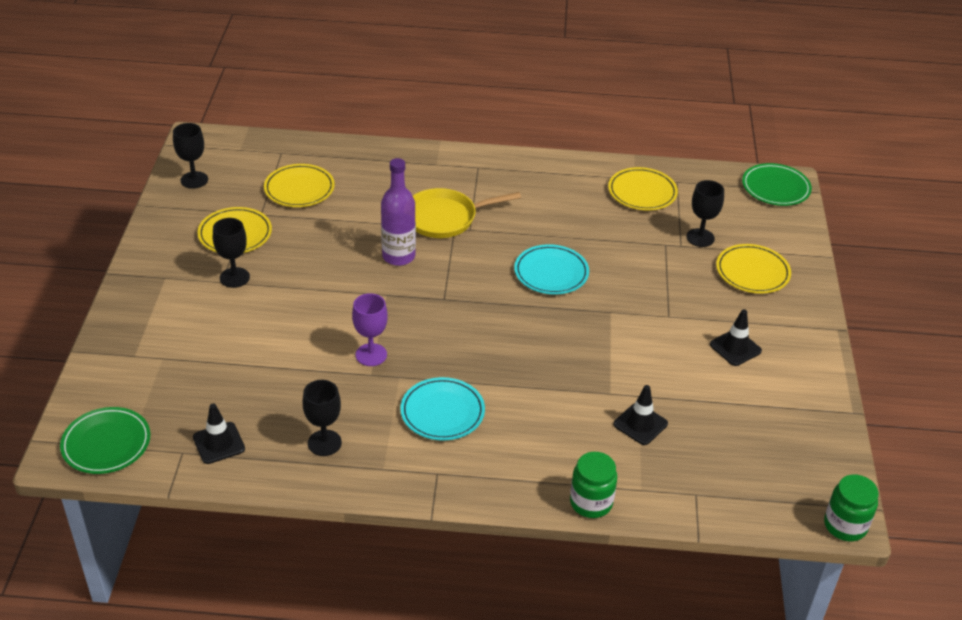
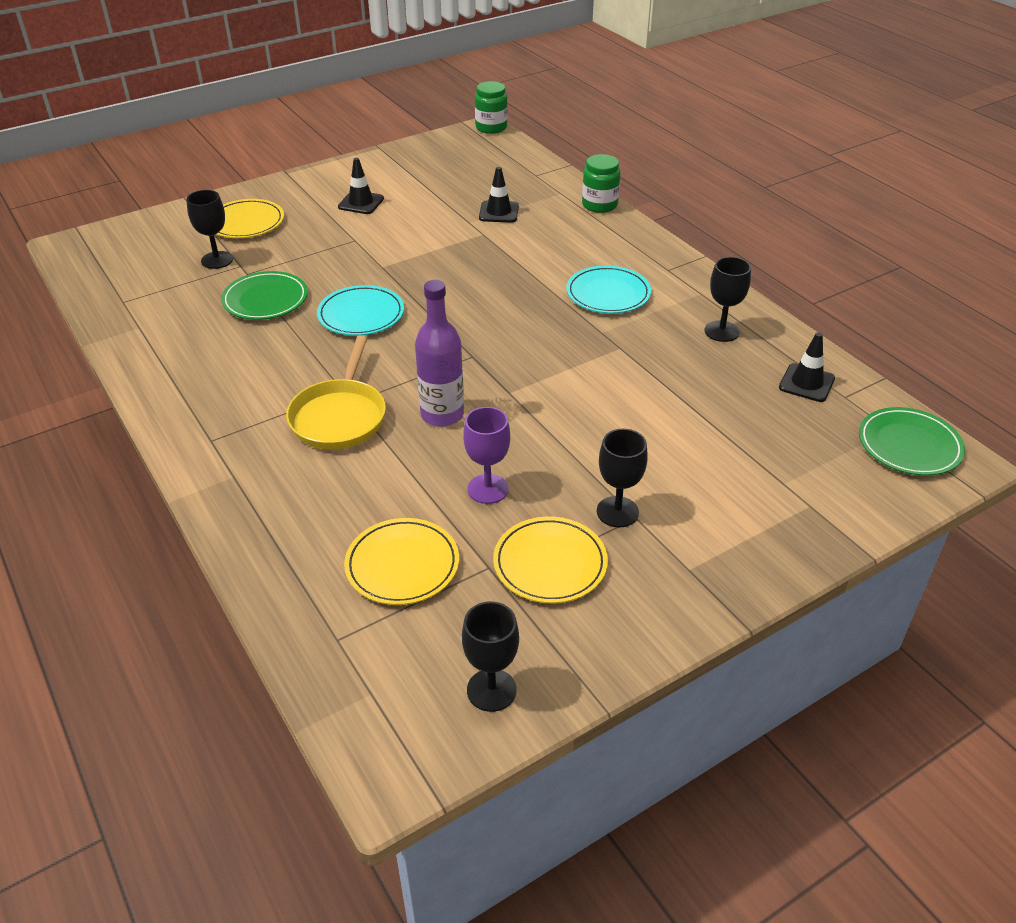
camera: 125 degrees left, 0 degrees up
(371, 355) = (598, 359): purple goblet -> purple goblet (488, 489)
(445, 218) = (339, 416): yellow pan -> yellow pan turned 60 degrees clockwise
(642, 192) = (163, 314): yellow plate -> none
(775, 188) = (87, 248): green plate -> green plate (265, 300)

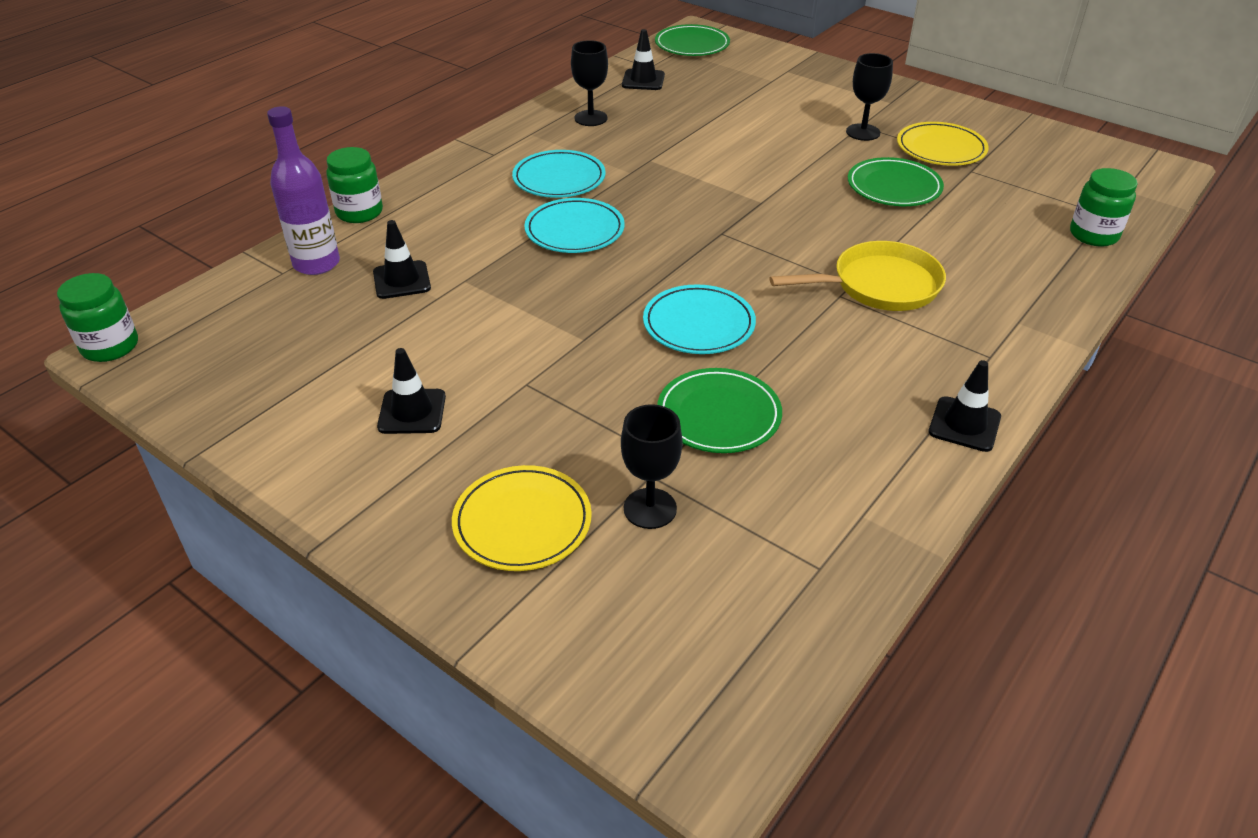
camera: 110 degrees left, 0 degrees up
(162, 396) = (964, 424): none -> black traffic cone
(308, 604) = (1093, 235): none -> green jar
(402, 565) = (1011, 205): yellow plate -> none
(442, 414) = (824, 229): purple bottle -> purple bottle (316, 263)
(488, 489) = (894, 187): purple goblet -> green plate
(491, 690) = (1066, 149): black goblet -> none
(520, 287) = (574, 230): none -> turquoise plate

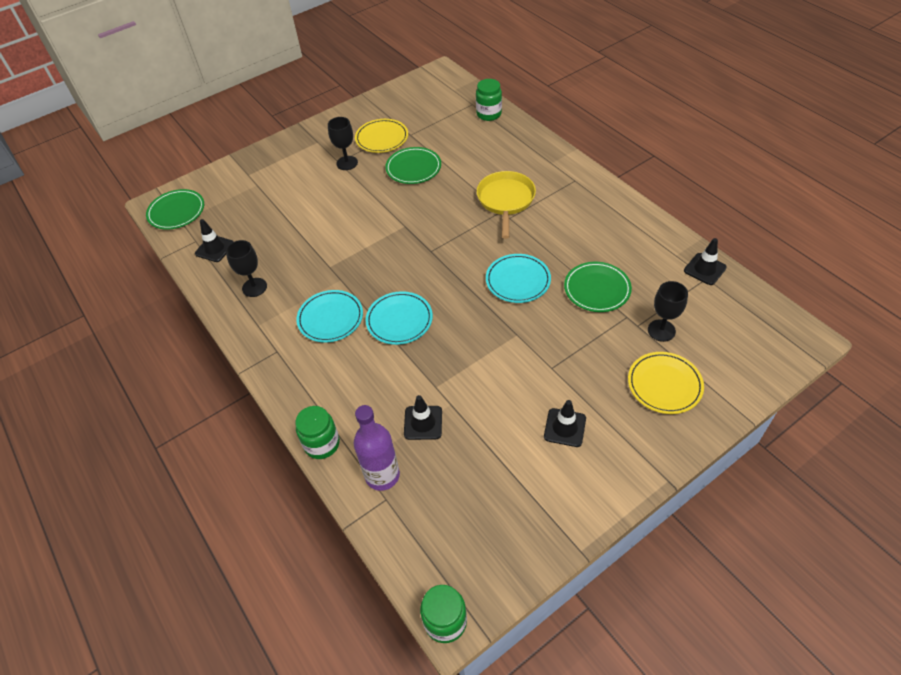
camera: 70 degrees left, 10 degrees up
(964, 424) = (621, 204): black traffic cone -> black traffic cone (704, 269)

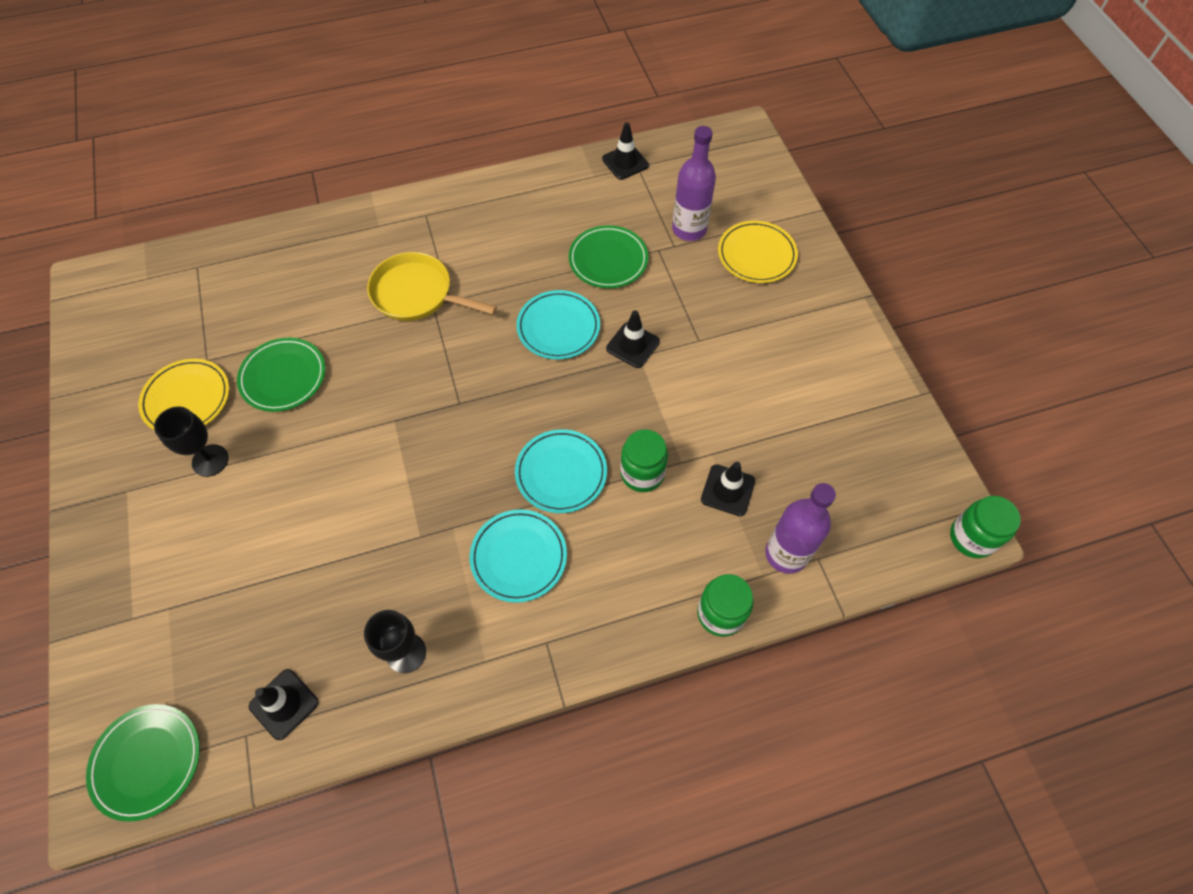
camera: 75 degrees left, 10 degrees up
(489, 114) = (234, 255): green jar -> green jar (642, 473)
(565, 427) = (779, 356): black traffic cone -> black traffic cone (633, 345)
(661, 330) = (689, 229): black goblet -> purple bottle

